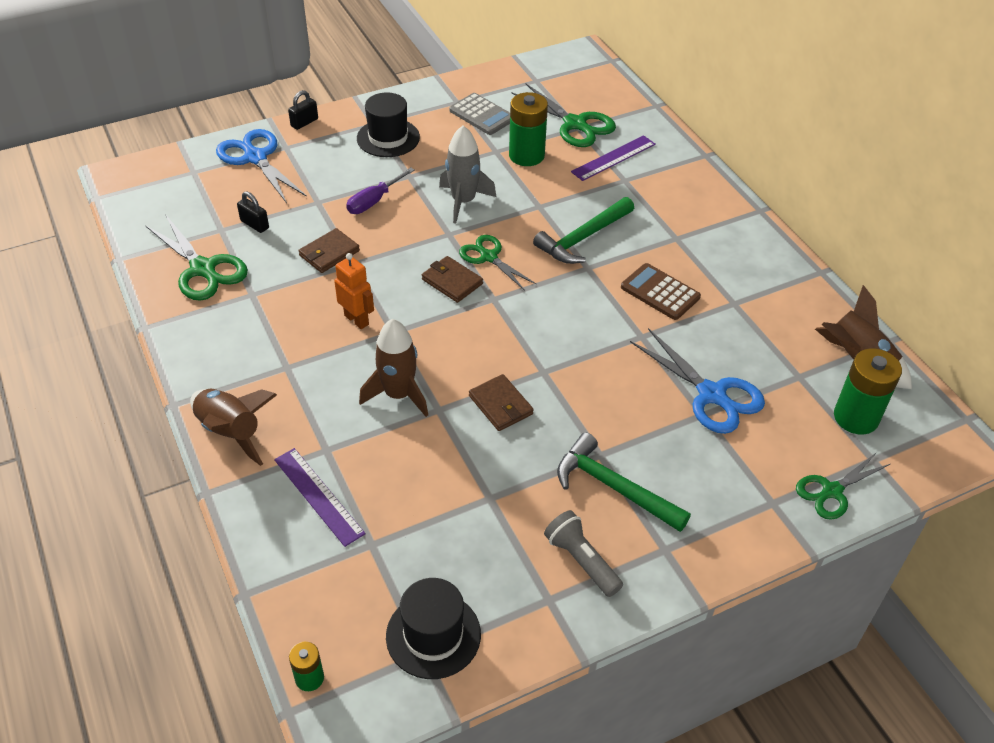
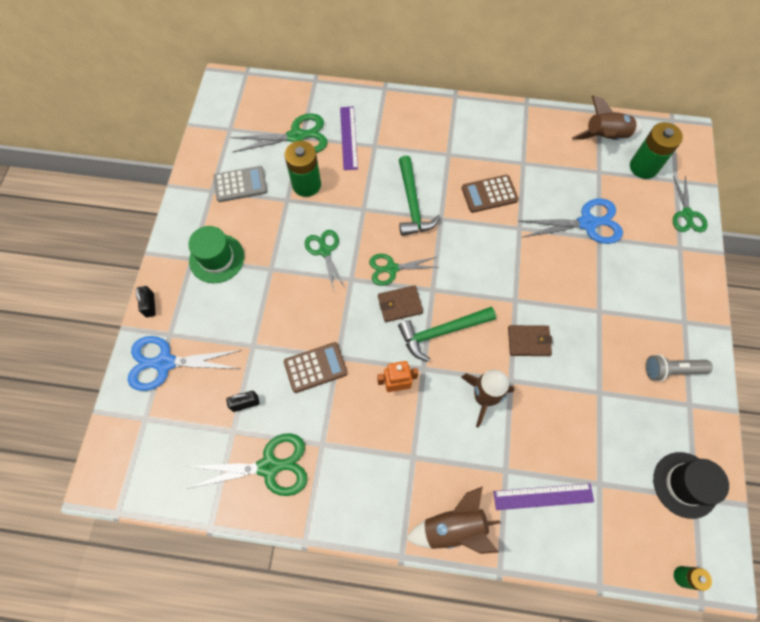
camera: 55 degrees left, 20 degrees up
(329, 253) = (315, 367): brown wallet -> brown calculator
(373, 201) = (281, 308): purple screwdriver -> none
(388, 138) = (217, 258): black hat -> green hat
(463, 201) = (325, 251): grey rocket -> green scissors
(613, 487) = (628, 319): green hammer -> green hammer (441, 332)

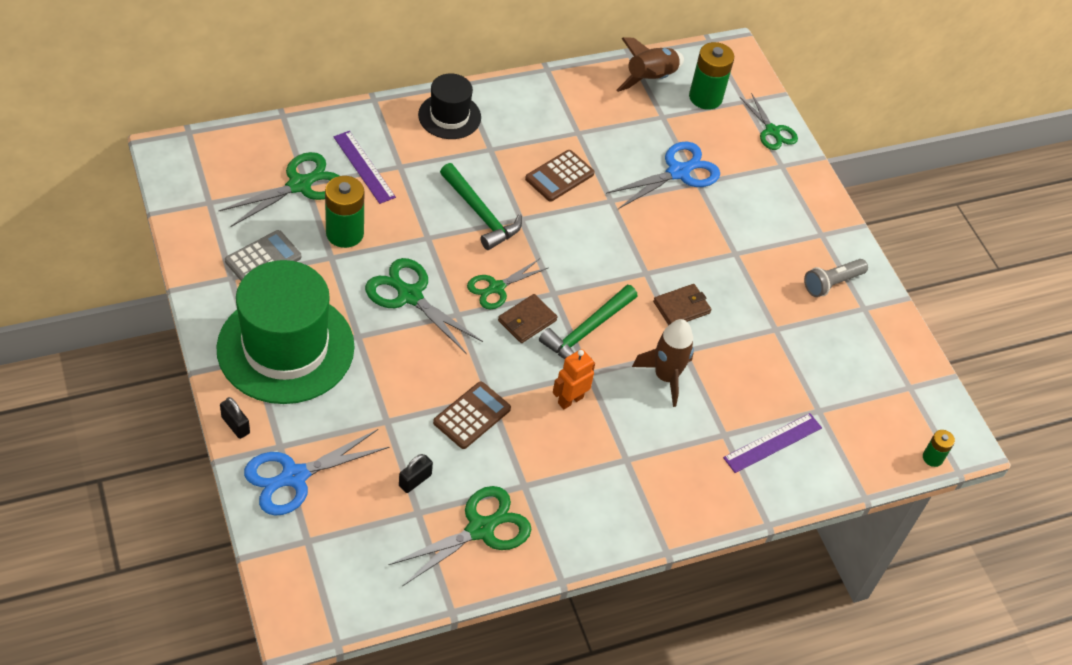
camera: 35 degrees left, 15 degrees down
(217, 258) = (285, 347): green hat -> green hat, size x1.89
(325, 251) = (410, 296): green scissors -> green scissors, size x1.51
(453, 527) = (702, 505): brown rocket -> none
(685, 484) = (895, 380): black hat -> black hat (449, 116)

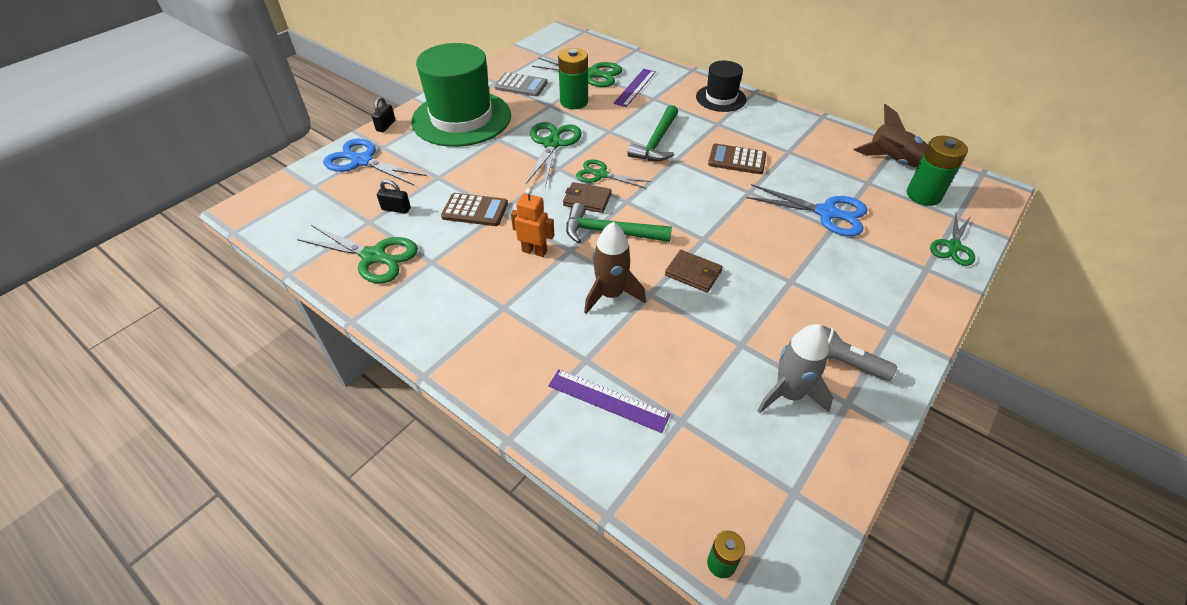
camera: 65 degrees right, 5 degrees down
(836, 334) = (789, 394): none -> grey rocket

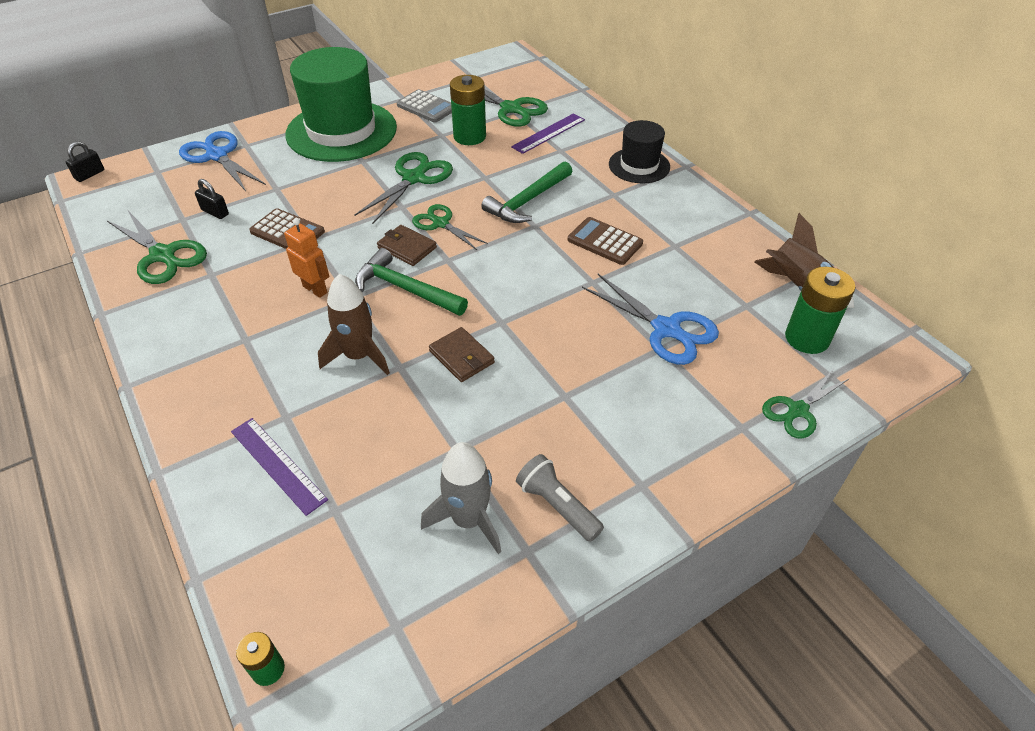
camera: 20 degrees right, 0 degrees up
(386, 126) = (263, 124): black padlock -> black padlock (90, 174)

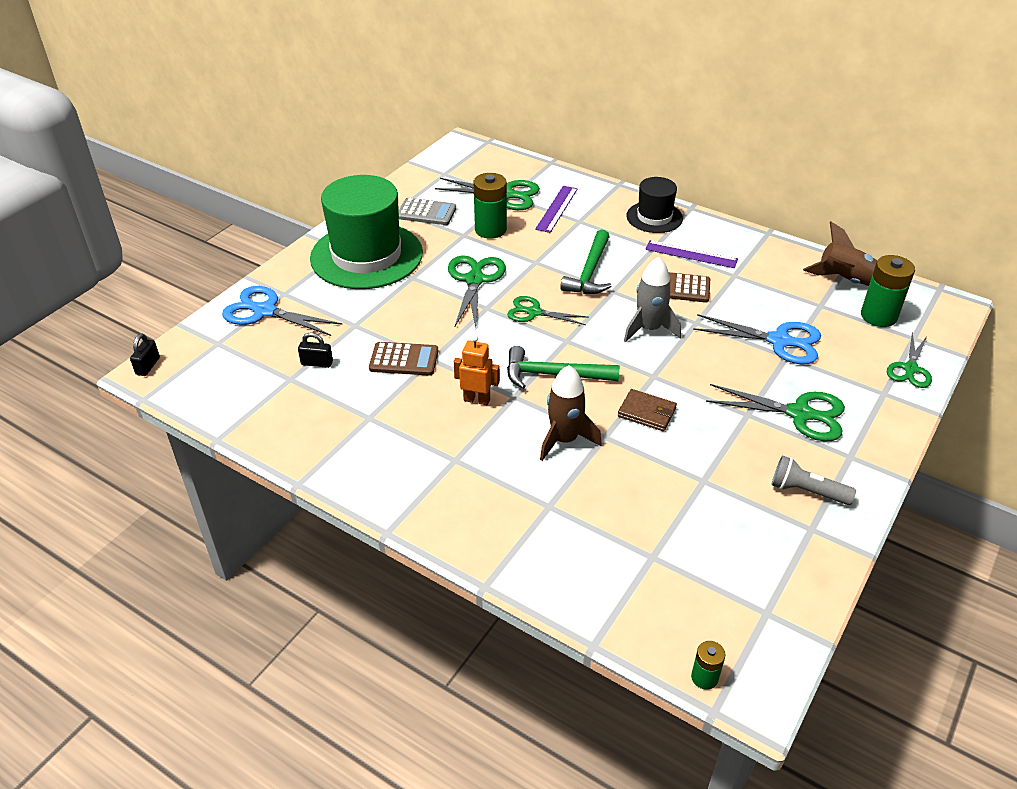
camera: 25 degrees left, 5 degrees down
(163, 255) = (305, 416): green scissors -> green scissors (799, 414)
(278, 464) = (577, 542): purple ruler -> purple ruler (691, 254)
(407, 247) = (523, 341): brown wallet -> none
(468, 519) = (754, 524): grey rocket -> grey rocket (649, 329)

